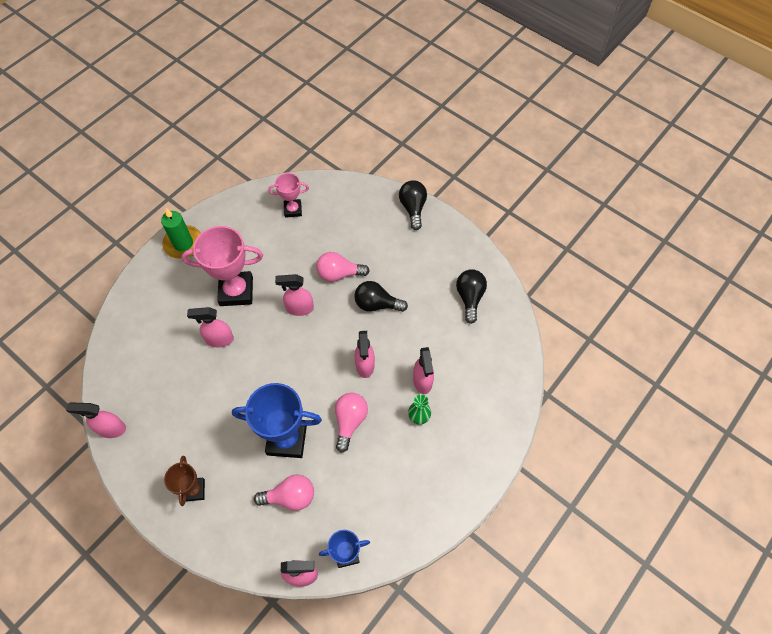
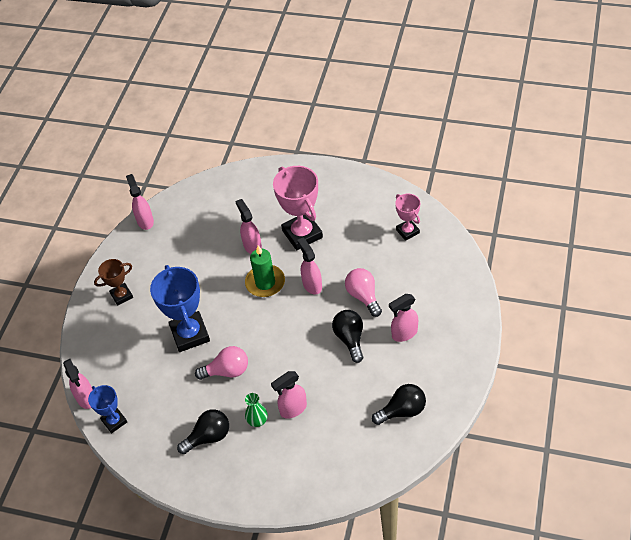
camera: 70 degrees right, 10 degrees down
(183, 244) = (325, 177): green candle -> green candle (265, 282)
(290, 497) = (144, 360): pink light bulb -> none
(365, 365) = (284, 358): pink spray bottle -> pink spray bottle (404, 333)
(413, 208) = (473, 320): black light bulb -> black light bulb (208, 437)

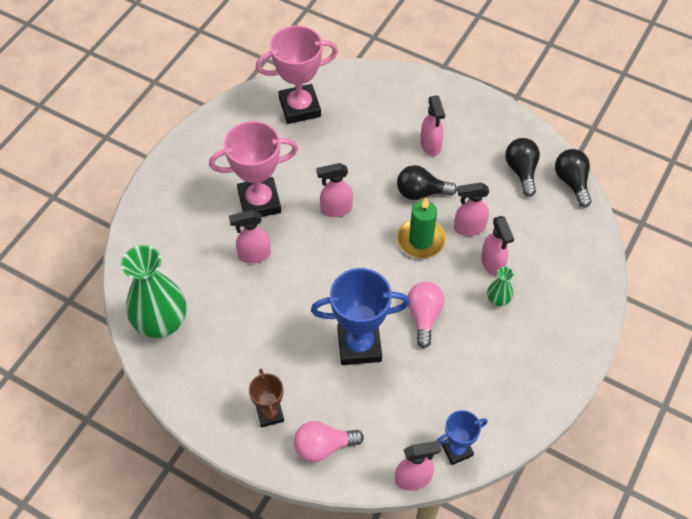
camera: 80 degrees left, 5 degrees up
(145, 221) = (157, 366): pink spray bottle -> pink spray bottle (469, 228)
(180, 212) = (161, 323): none -> green vase
(208, 437) = (505, 352): black light bulb -> black light bulb (572, 182)
(265, 282) = (314, 253): green candle -> green candle (421, 240)
(363, 296) = (370, 167): pink light bulb -> pink light bulb (323, 446)
(407, 231) = (300, 107): pink trophy -> pink trophy, size x1.78

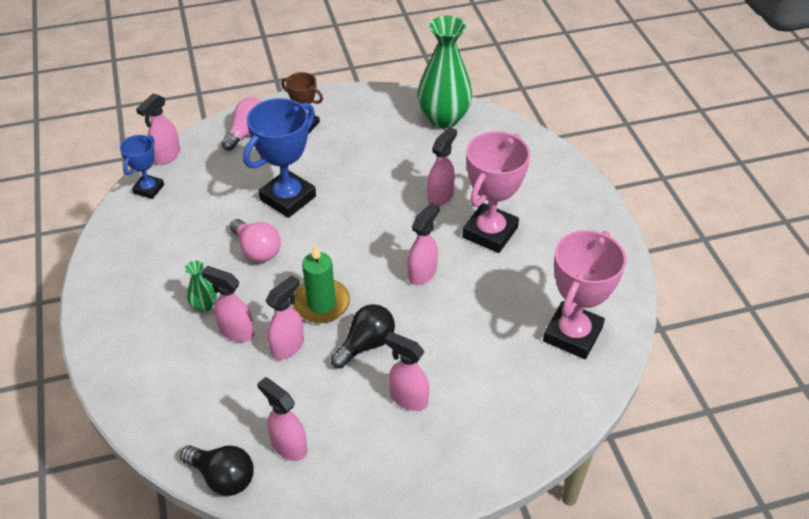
camera: 135 degrees right, 10 degrees down
(521, 171) = (288, 446): black light bulb -> pink spray bottle

